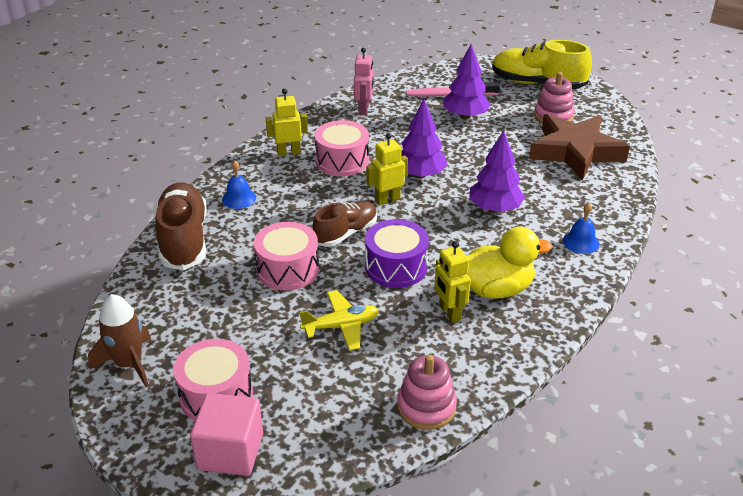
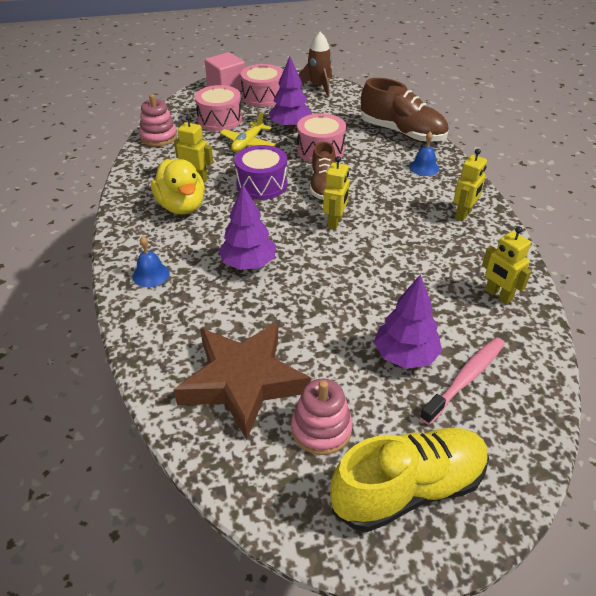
camera: 135 degrees right, 5 degrees up
(342, 161) = (417, 232): pink drum -> pink drum (220, 120)
(364, 109) = (498, 295): pink robot -> yellow robot
(420, 174) = (344, 258): purple tree -> purple tree (290, 126)
(496, 289) = (181, 206): yellow duck -> yellow duck turned 60 degrees counterclockwise

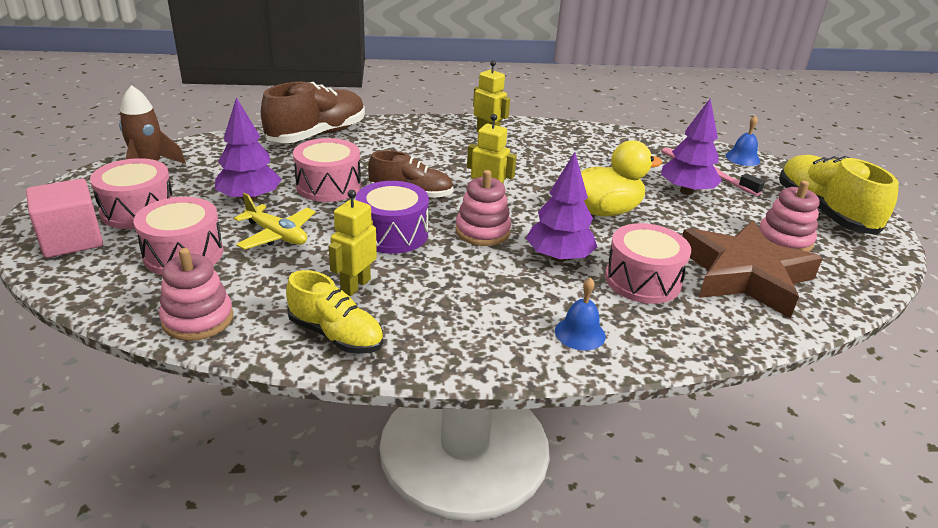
camera: 85 degrees left, 10 degrees down
(146, 179) = (336, 335): none -> yellow shoe
(181, 206) = (424, 302): yellow duck -> yellow duck (605, 211)
(223, 310) = (642, 280): none -> pink drum
(277, 223) = (482, 231): none -> pink stacking toy
(424, 167) = (397, 136): blue bell -> blue bell (742, 158)
(498, 295) = (605, 142): yellow robot -> none

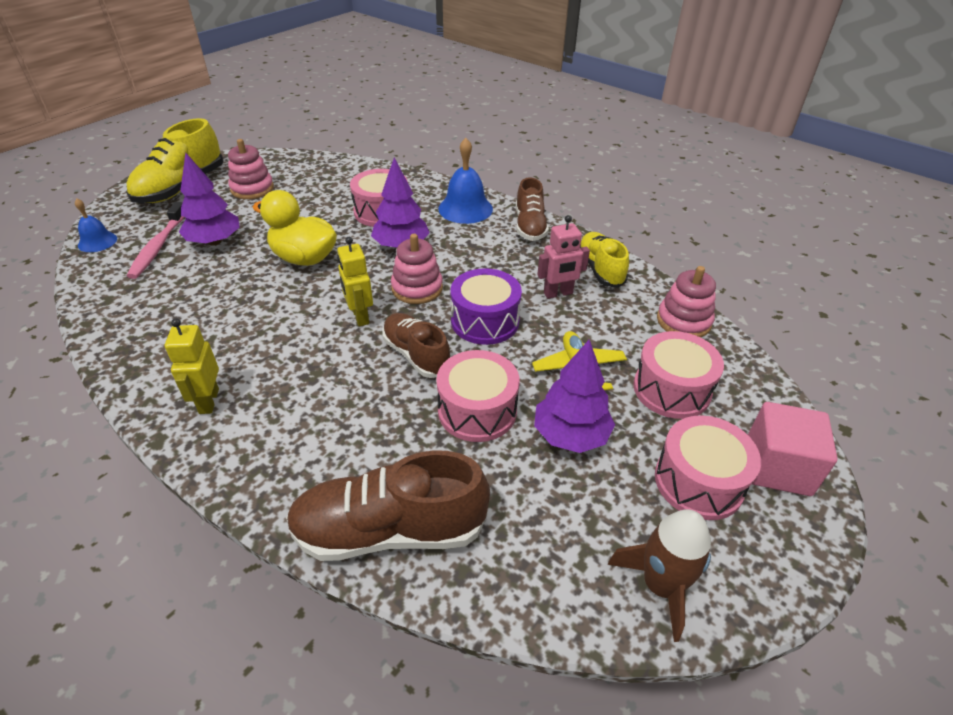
camera: 135 degrees left, 10 degrees up
(355, 285) = (558, 293): yellow robot -> pink robot
(478, 350) = (530, 226): none -> brown shoe
(580, 333) = (465, 208): blue bell -> blue bell, size x1.65
(744, 275) = (323, 188): brown star -> none

